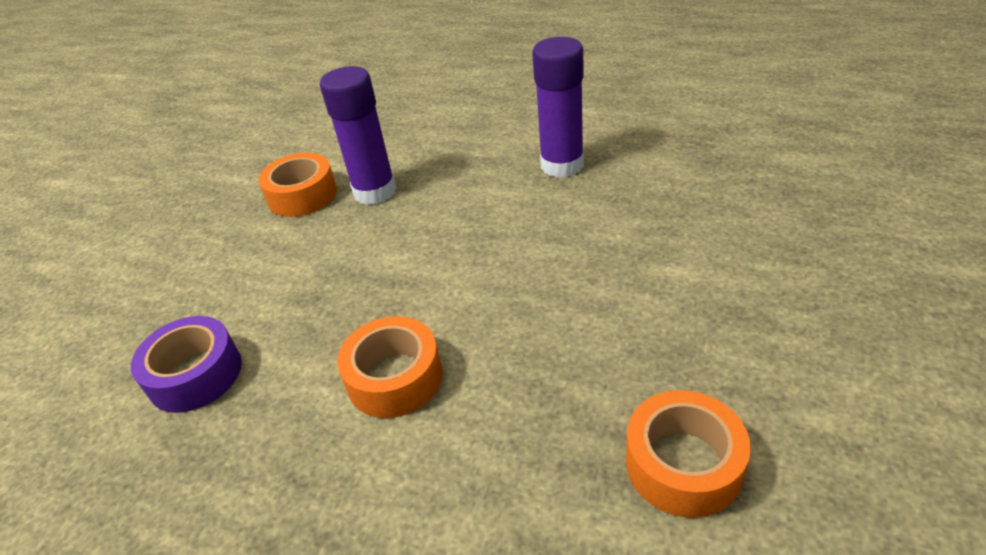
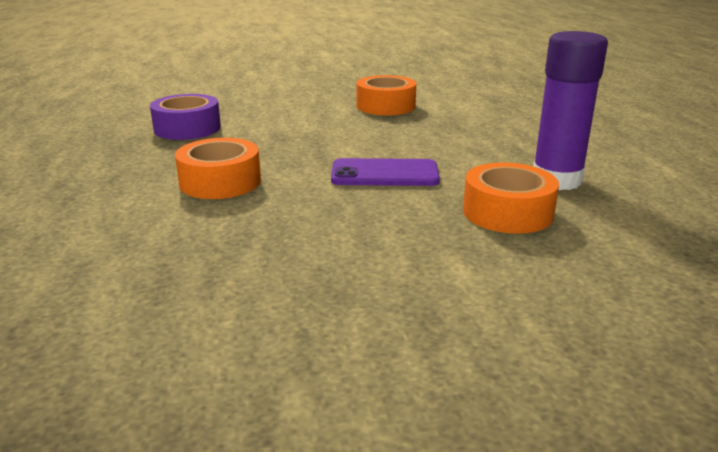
camera: 55 degrees right, 15 degrees down
(375, 192) = (418, 124): purple glue stick -> none
(474, 252) = (385, 174): none -> purple phone
(683, 464) = (188, 322): orange tape -> orange tape (507, 212)

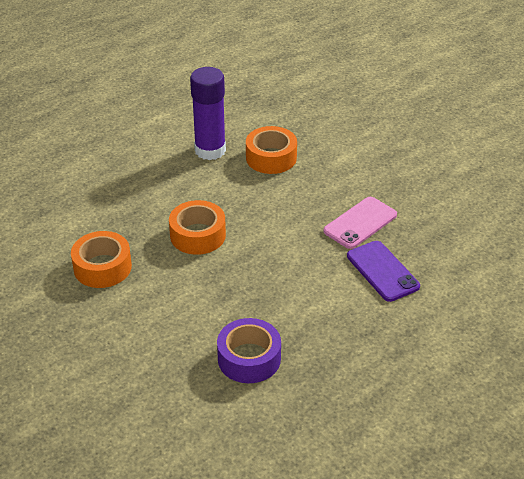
camera: 120 degrees left, 15 degrees up
(220, 182) = (328, 278): orange tape -> orange tape (198, 235)
(282, 230) = (360, 223): none -> pink phone
(385, 174) = (255, 215): purple phone -> purple phone (382, 271)

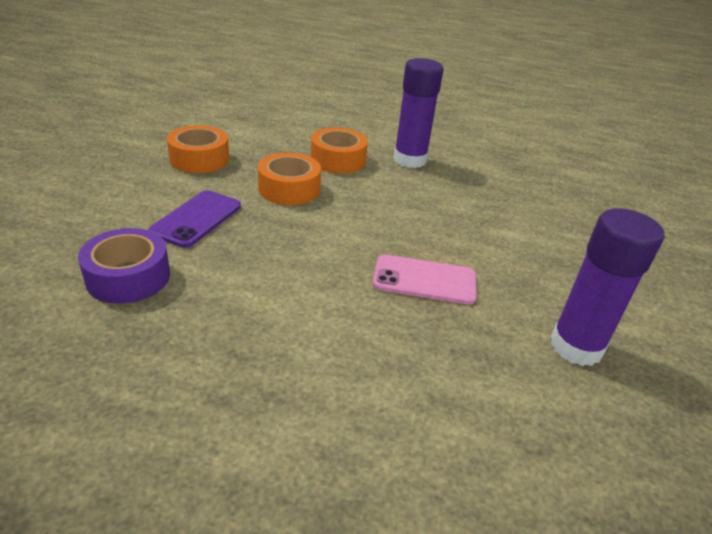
camera: 50 degrees right, 5 degrees down
(271, 158) = (445, 192): orange tape -> orange tape (338, 160)
(382, 271) = (363, 327): purple phone -> purple phone (197, 219)
(459, 197) = (576, 347): none -> purple glue stick

